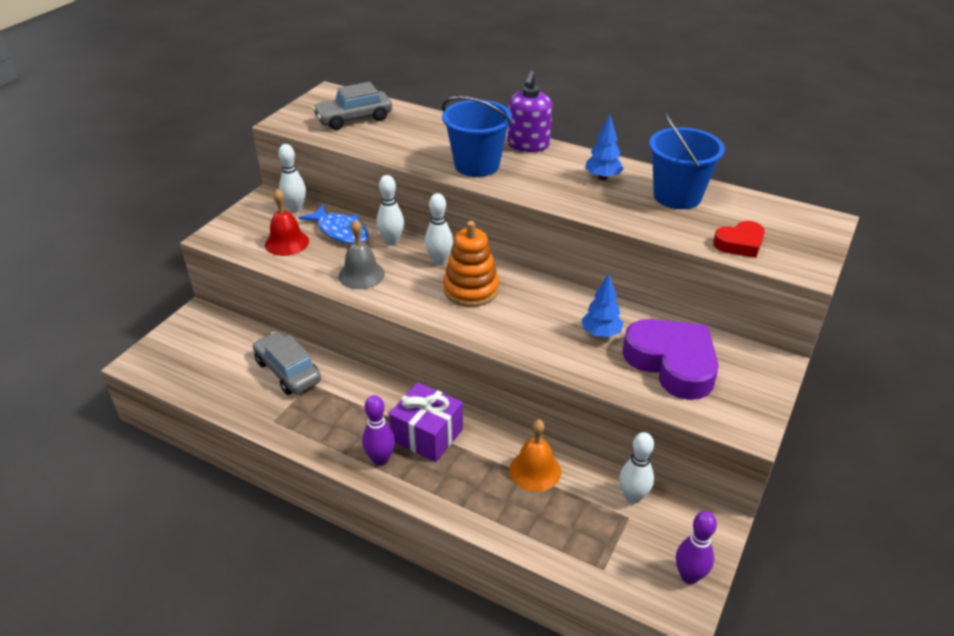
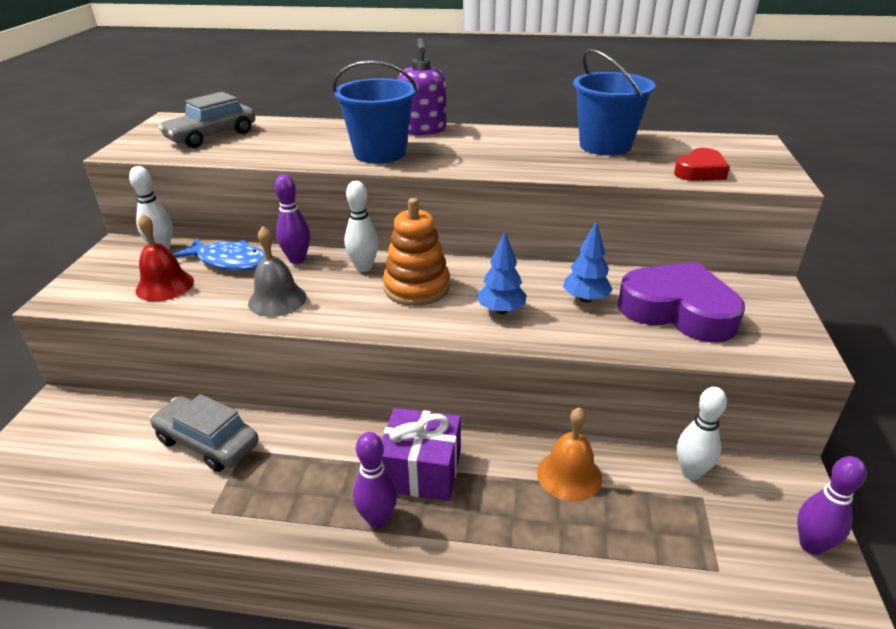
camera: 20 degrees left, 5 degrees down
(391, 241) = (297, 259): white bowling pin -> purple bowling pin
(602, 177) = (520, 143): blue tree -> blue tree (501, 311)

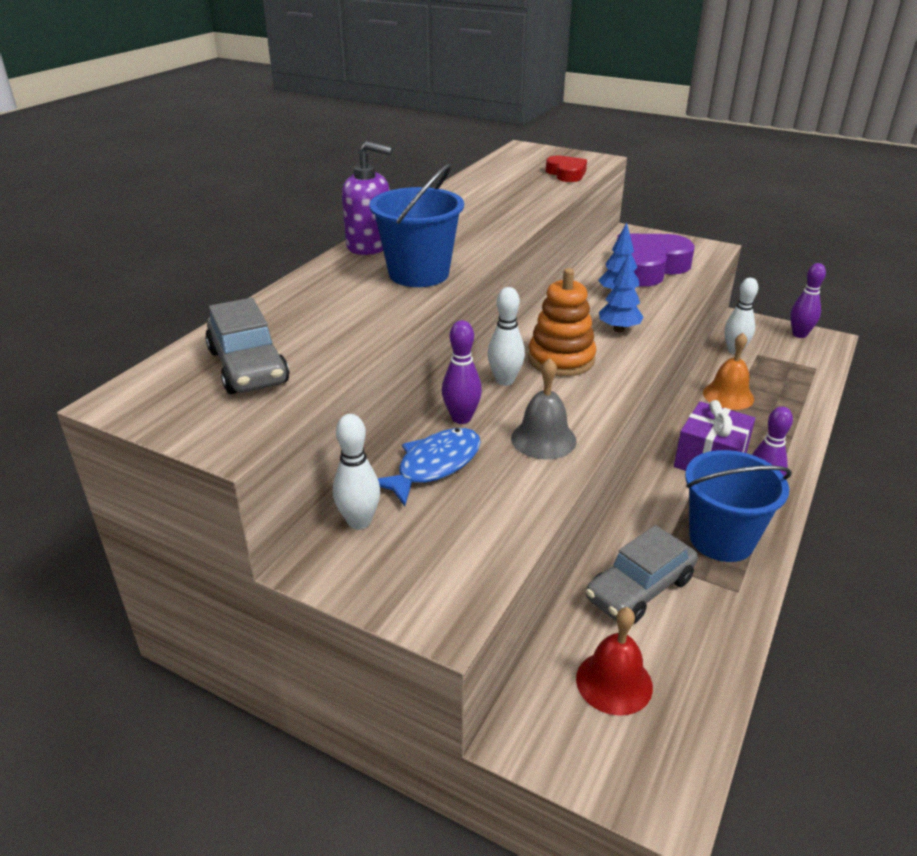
camera: 70 degrees left, 0 degrees up
(165, 285) = (465, 520): red bell -> red bell (614, 682)
(605, 146) = (488, 188): blue bucket -> blue bucket (721, 539)

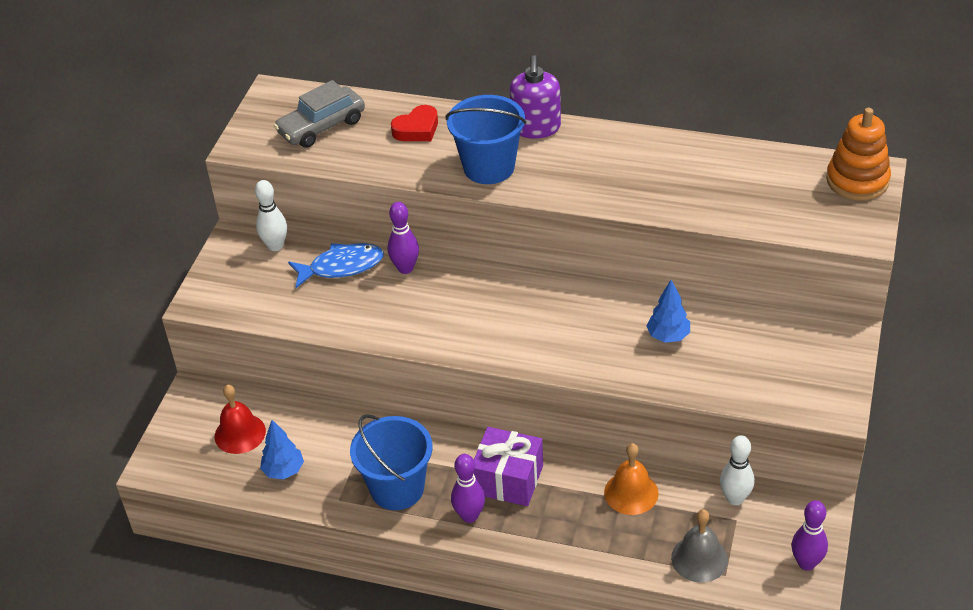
camera: 80 degrees right, 10 degrees up
(434, 466) = (342, 267): blue fish -> blue fish turned 45 degrees counterclockwise
(505, 381) = (468, 283): white bowling pin -> none
(543, 439) = (389, 317): grey bell -> grey bell (699, 558)
(561, 359) = (516, 312): orange stacking toy -> orange stacking toy (857, 180)
(566, 174) = (793, 217): red heart -> red heart (417, 129)
(619, 329) = (588, 344): blue tree -> blue tree (283, 471)
(640, 589) = (329, 440): grey car -> none
(648, 267) = (748, 355): purple heart -> none

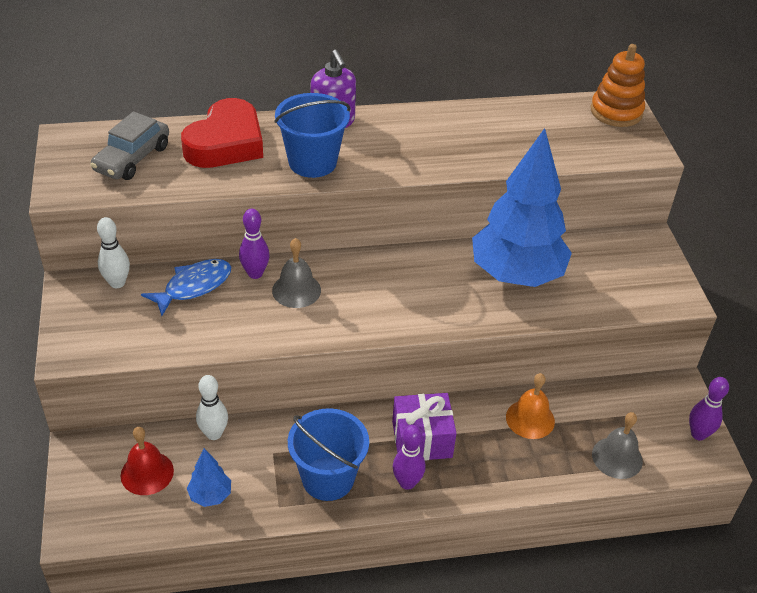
camera: 30 degrees left, 0 degrees up
(417, 129) = (226, 143): red heart -> red heart, size x1.89
(435, 295) = (296, 290): none -> grey bell
(668, 336) = (516, 275): blue tree -> blue tree, size x2.49
(735, 498) = (613, 398): white bowling pin -> white bowling pin (214, 434)

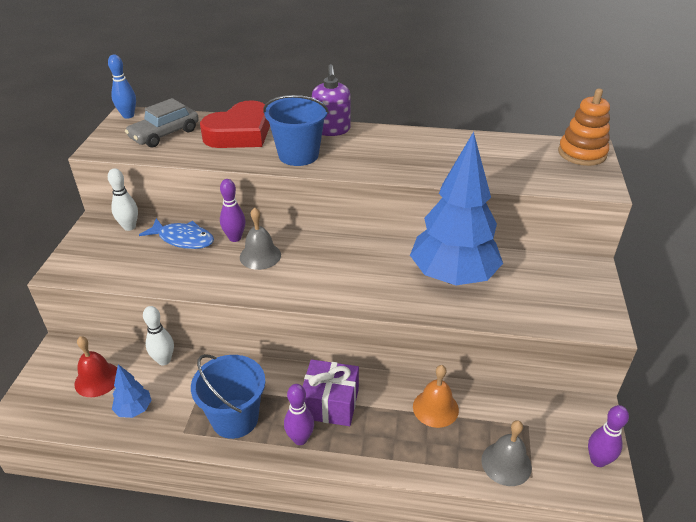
camera: 20 degrees right, 5 degrees down
(66, 138) = (128, 115): none -> blue bowling pin
(194, 286) = (183, 239): blue fish -> blue fish turned 45 degrees clockwise

